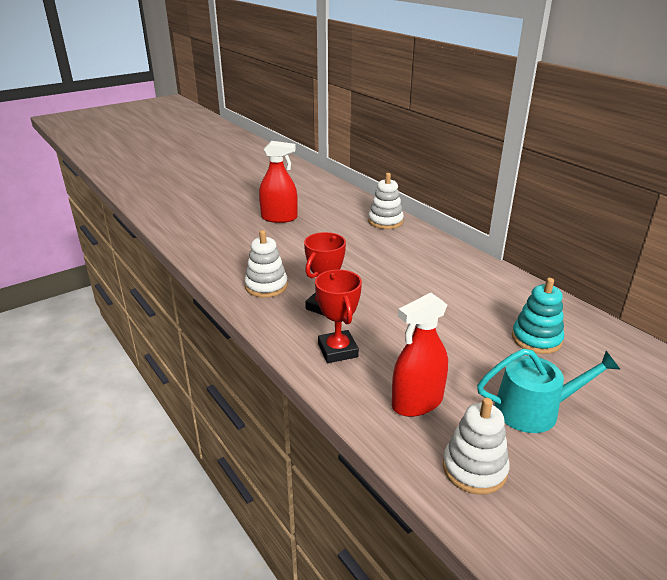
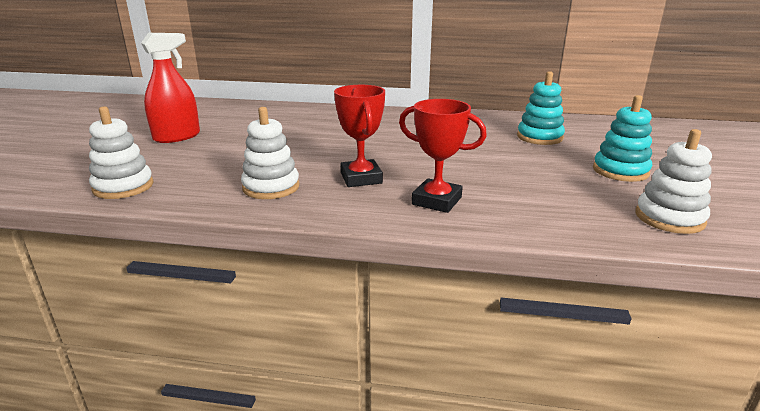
camera: 45 degrees left, 5 degrees down
(385, 221) = (294, 111): white stacking toy -> white stacking toy (123, 187)
(417, 402) = (559, 202): red spray bottle -> none
(534, 410) = (620, 171): turquoise watering can -> turquoise stacking toy

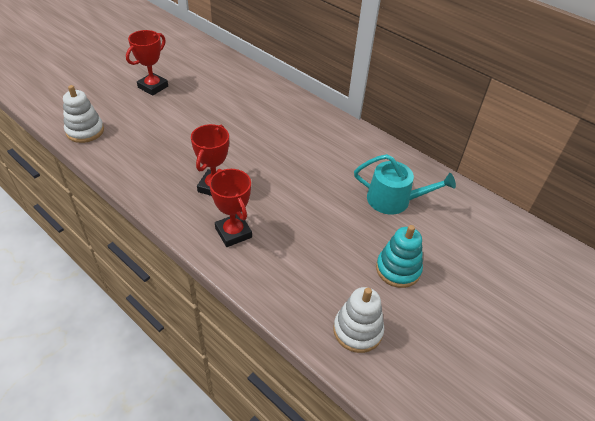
camera: 30 degrees right, 20 degrees up
(177, 137) = (153, 87): red spray bottle -> red trophy
(271, 187) = (156, 170): white stacking toy -> none
(539, 137) = (394, 200): turquoise stacking toy -> turquoise watering can

